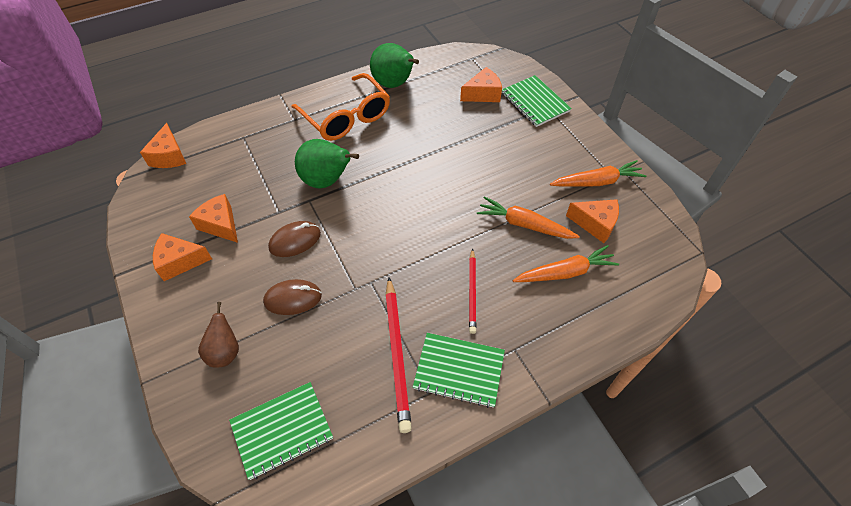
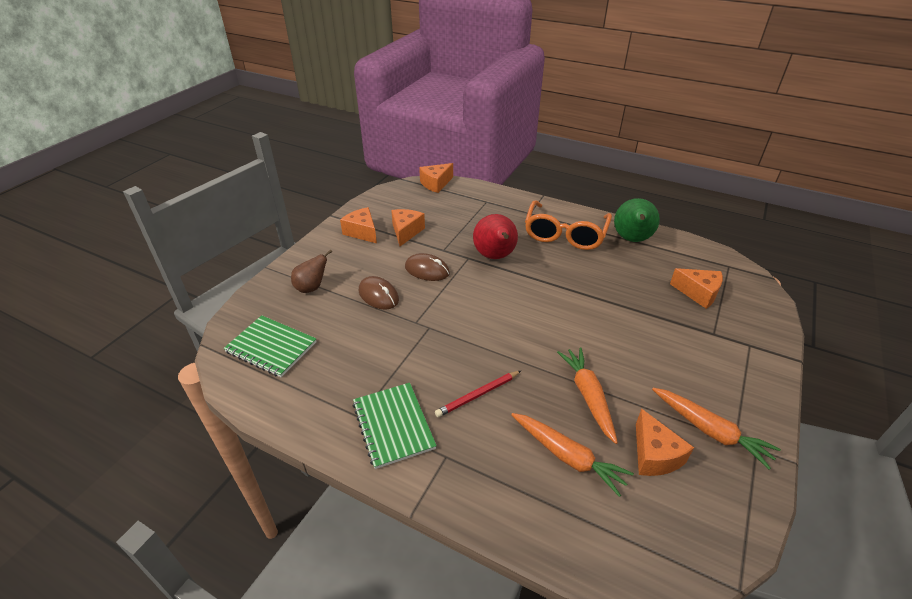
camera: 55 degrees right, 15 degrees down
(326, 181) = (495, 256): green pear -> red pear
(397, 353) = (378, 376): red pencil -> none
(535, 102) = (742, 332): green notebook -> none

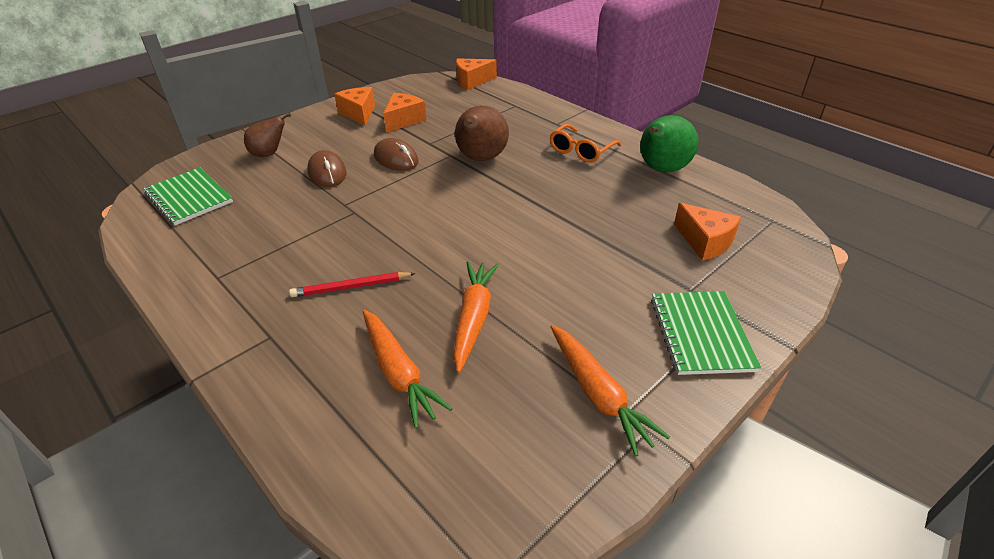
camera: 20 degrees right, 0 degrees up
(393, 425) = (242, 294): green notebook -> green notebook (701, 334)
(495, 256) = (480, 159): red pear -> brown pear
(565, 234) = (581, 151): orange glasses -> orange glasses, size x0.60
(654, 455) = (504, 400): orange cheese -> none

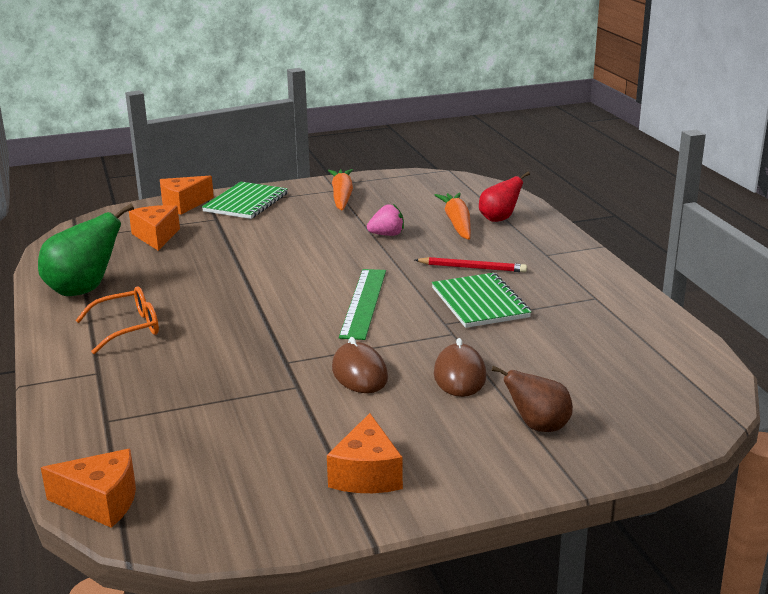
camera: 155 degrees left, 15 degrees down
(189, 198) = (648, 384): green notebook -> green notebook (479, 303)
(343, 404) = (499, 219): none -> red pear
(403, 120) = (302, 437): orange cheese -> orange cheese (183, 204)
(432, 214) = (363, 303): none -> green ruler
(474, 318) = (387, 235): orange carrot -> pink strawberry
(480, 159) = (255, 347): brown pear -> none

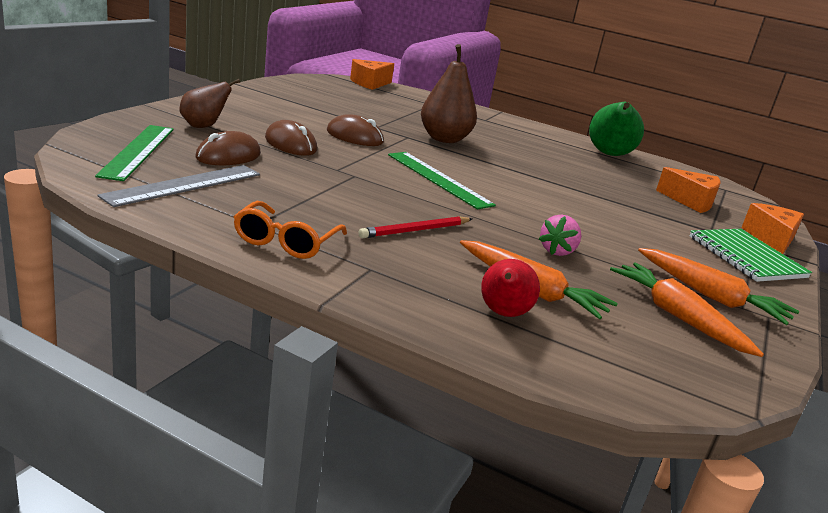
camera: 130 degrees right, 0 degrees up
(128, 328) = (528, 139): orange glasses -> orange glasses (286, 242)
(244, 349) = (444, 139): none -> brown pear
(366, 474) = (273, 100): orange cheese -> none
(392, 196) = (678, 317): none -> orange carrot
(479, 303) = (354, 196): green notebook -> none
(552, 371) = (228, 156): none -> brown mouse
(627, 343) = (184, 185): none -> grey ruler
(648, 396) = (138, 151): none -> green ruler

